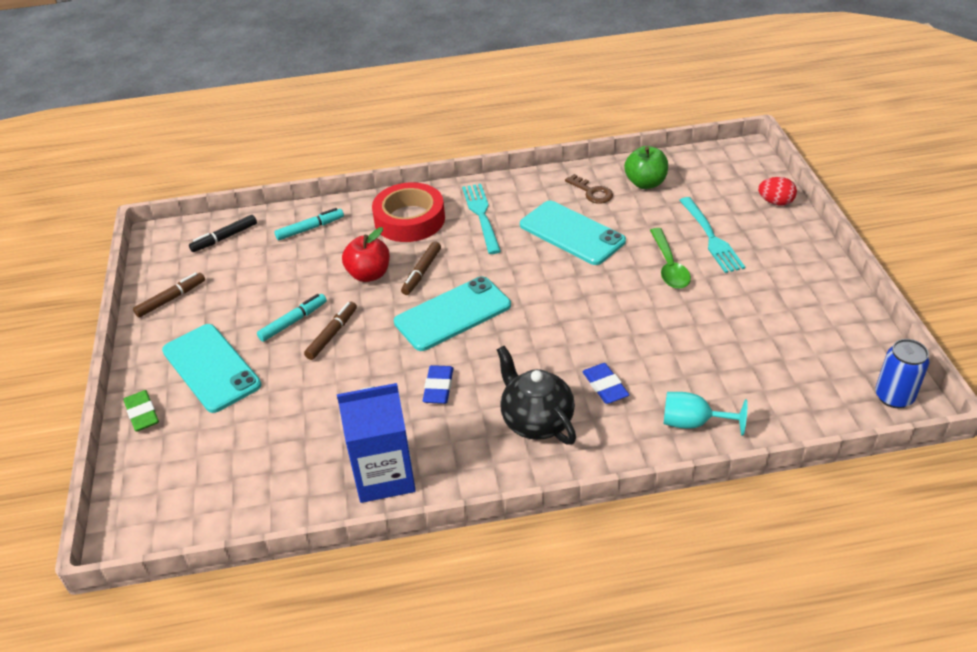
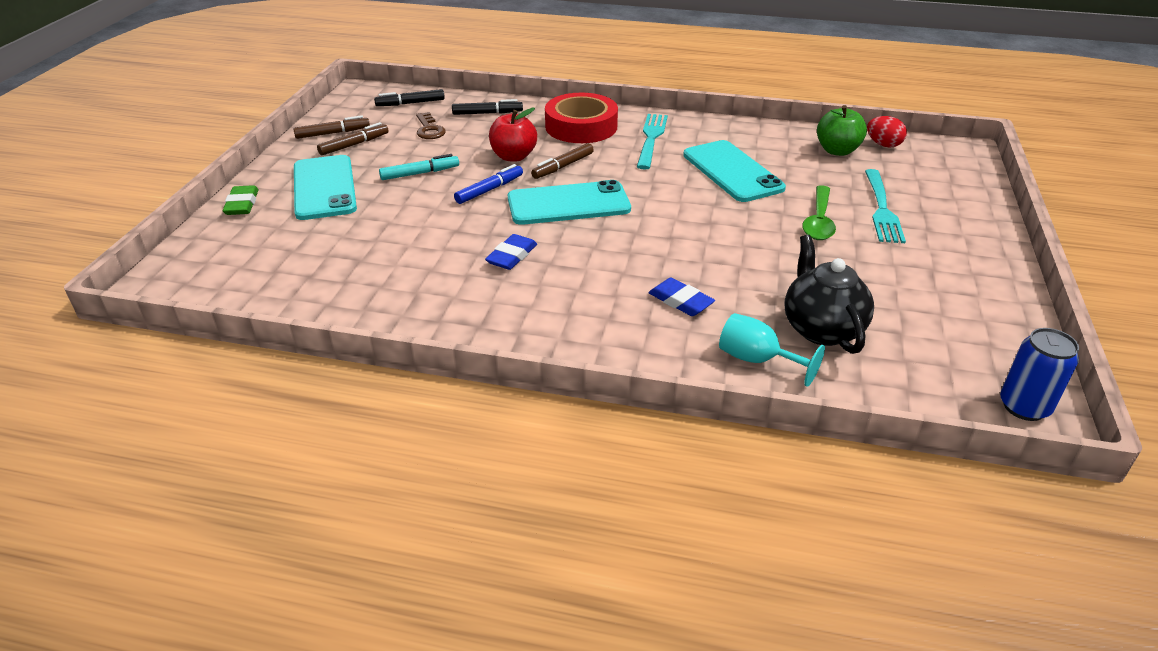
camera: 20 degrees right, 5 degrees down
(310, 228) = (487, 113): turquoise marker -> black marker
(332, 334) = (446, 191): brown marker -> brown marker (354, 145)
(372, 320) = (489, 190): none -> blue marker
(384, 476) = (407, 310): blue carton -> none
(536, 421) = (587, 310): black teapot -> black teapot (821, 329)
(592, 192) = (775, 145): brown key -> brown key (429, 129)
(605, 386) = (680, 301): blue eraser -> blue eraser turned 45 degrees counterclockwise
(775, 202) = (976, 197): red egg -> red egg (883, 144)

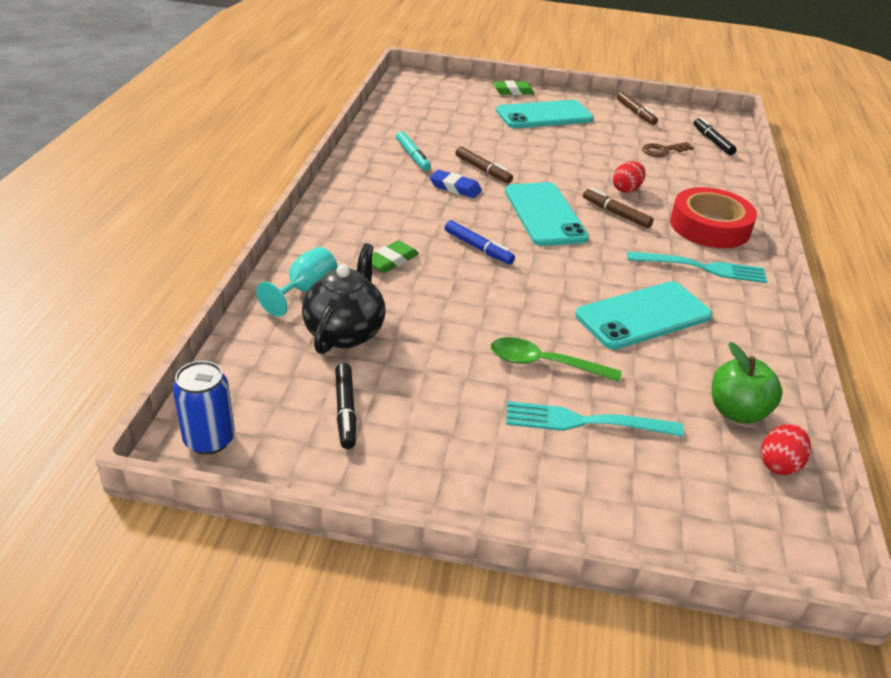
camera: 85 degrees right, 0 degrees up
(354, 145) = (619, 122): brown marker -> brown marker (483, 170)
(420, 173) = (579, 149): turquoise marker -> turquoise marker (412, 156)
(487, 113) = (712, 177): black marker -> black marker (345, 411)
(489, 190) = (559, 178): blue marker -> blue marker (478, 248)
(513, 156) = (626, 189): red apple -> red egg
(680, 301) = (391, 261): blue eraser -> green eraser
(821, 329) = (345, 332): black teapot -> black teapot turned 60 degrees counterclockwise

